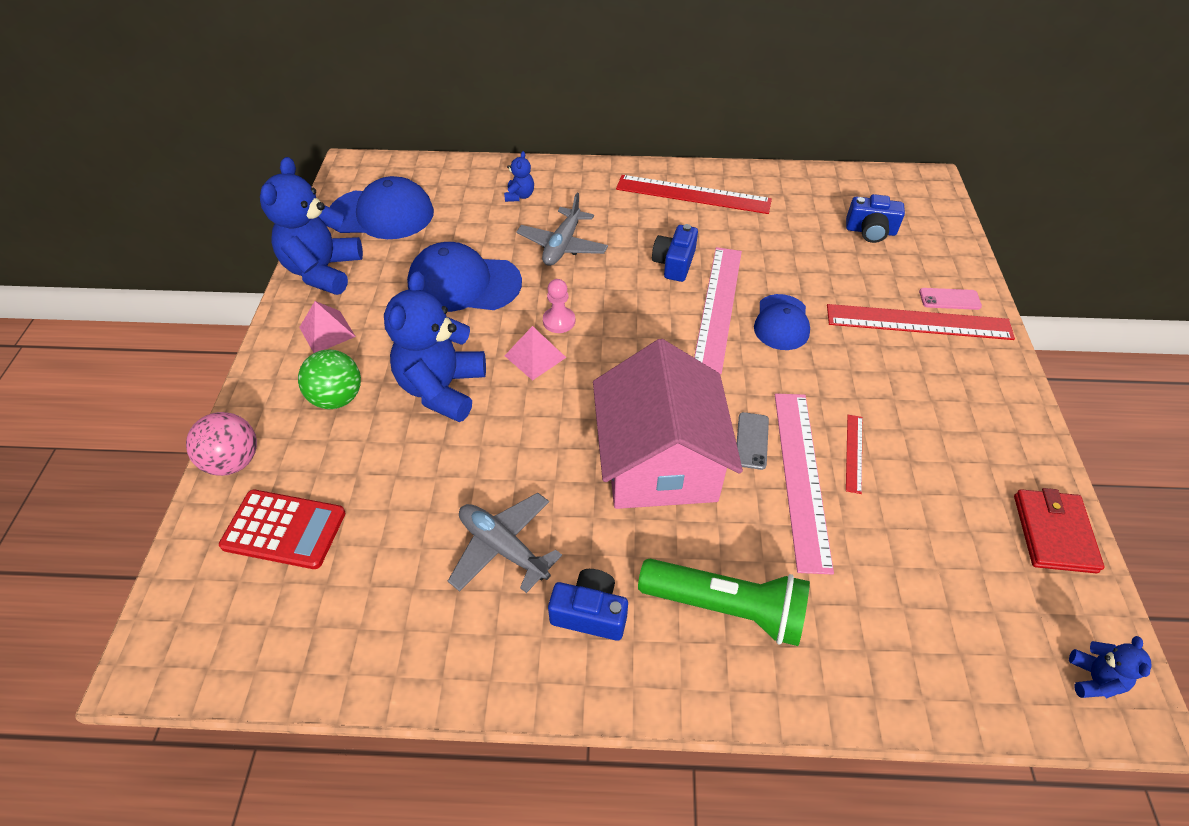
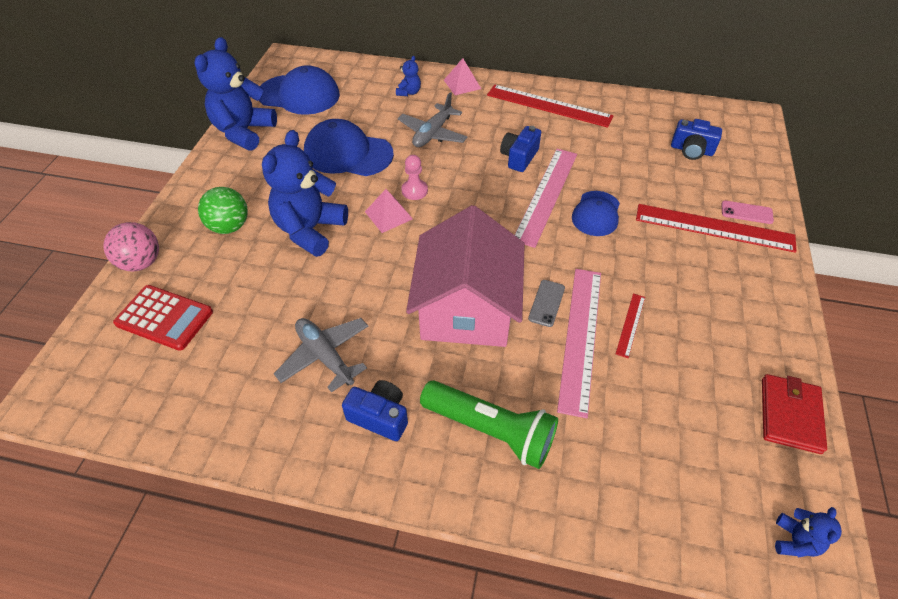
camera: 10 degrees right, 0 degrees up
(327, 332) = (235, 177): pink pyramid -> pink pyramid (462, 84)

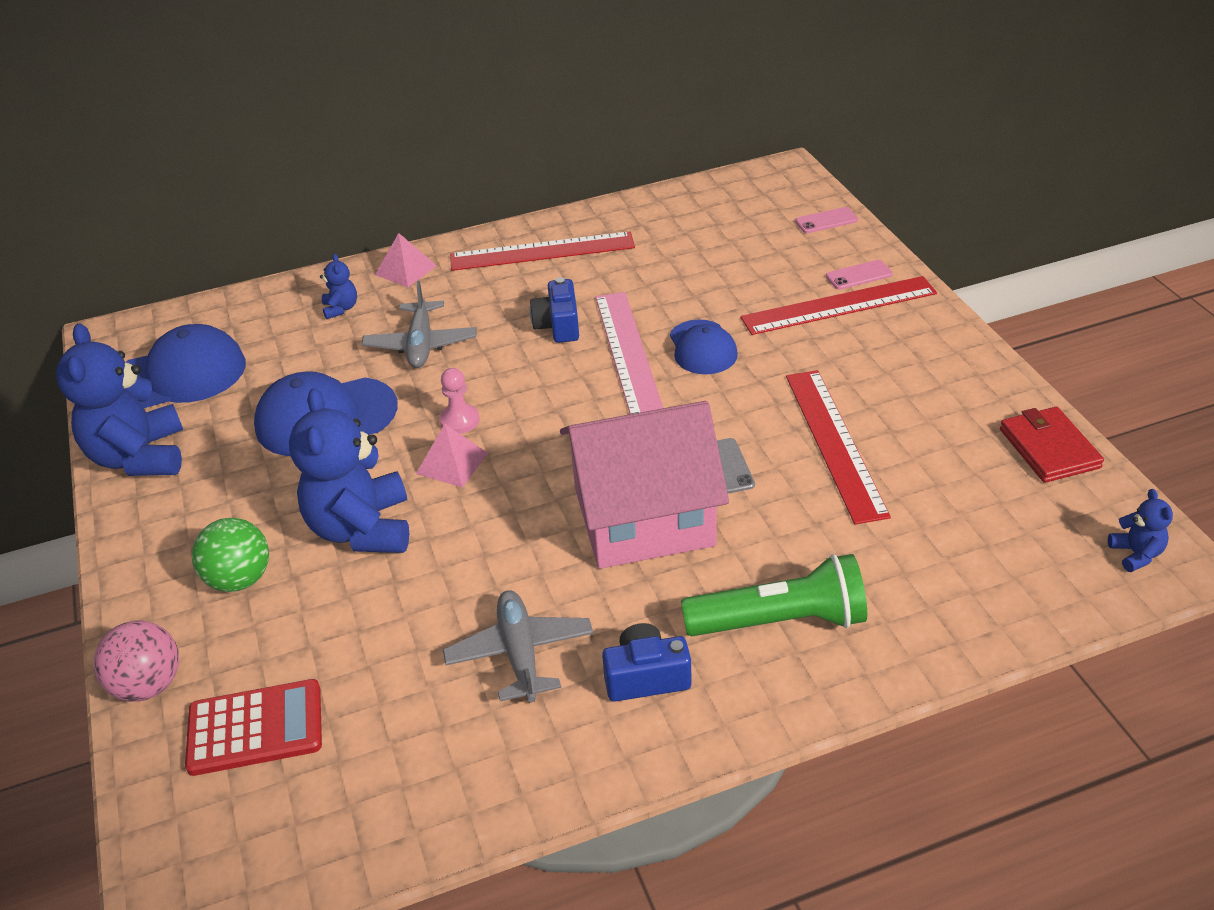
camera: 30 degrees left, 10 degrees down
(325, 356) = (520, 653): grey plane -> grey plane turned 60 degrees clockwise
(466, 309) = (644, 517): pink house -> pink house turned 75 degrees counterclockwise
(580, 337) = (794, 481): pink ruler -> none
(630, 324) = (834, 443): red ruler -> red ruler, size x2.16
(691, 150) = (749, 234): blue camera -> none
(754, 163) = (826, 221): none -> pink phone

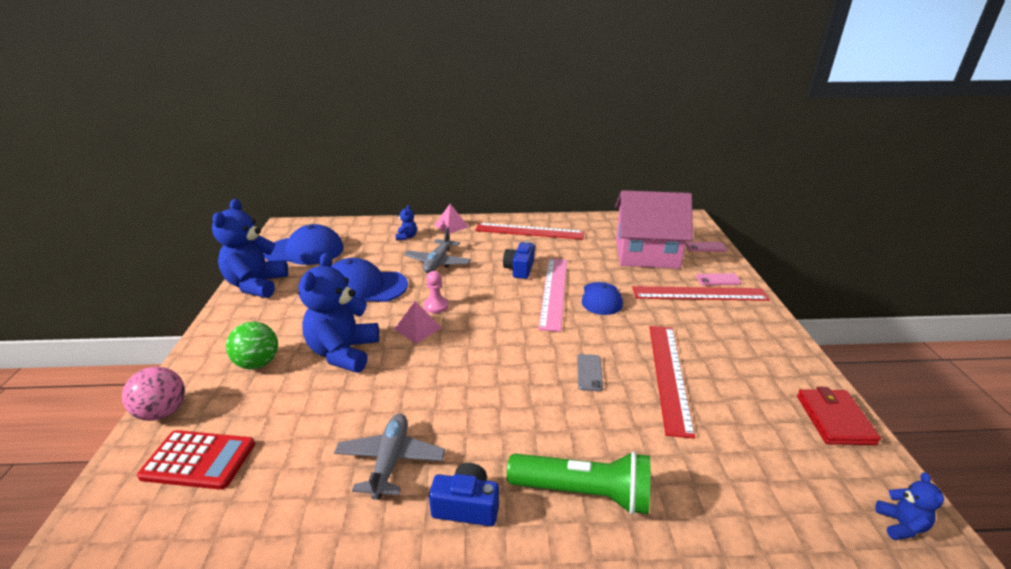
camera: 15 degrees right, 10 degrees down
(644, 517) = (518, 391): pink house -> pink house (646, 253)

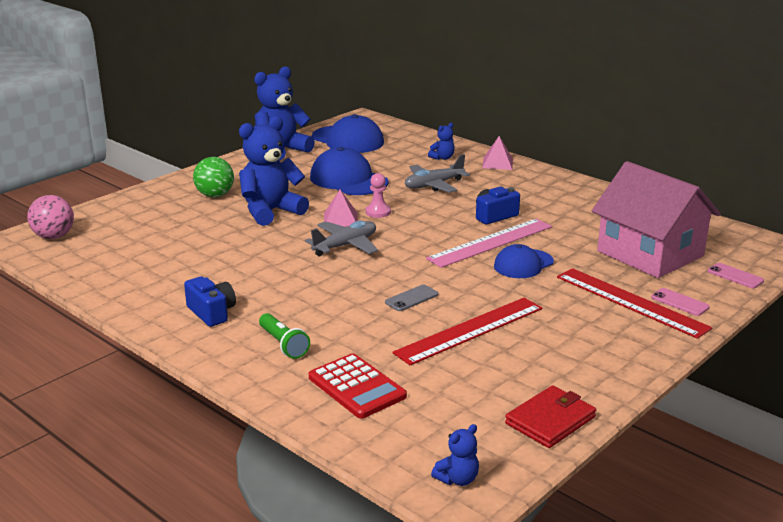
camera: 45 degrees right, 5 degrees down
(163, 412) = (137, 197): pink ball -> pink ball (54, 236)
(198, 460) = (123, 226): red calculator -> red calculator (356, 387)
(390, 460) = (208, 274): grey plane -> grey plane (345, 246)
(529, 231) = (564, 193): red ruler -> none
(583, 493) = (283, 344): green flashlight -> green flashlight, size x0.60

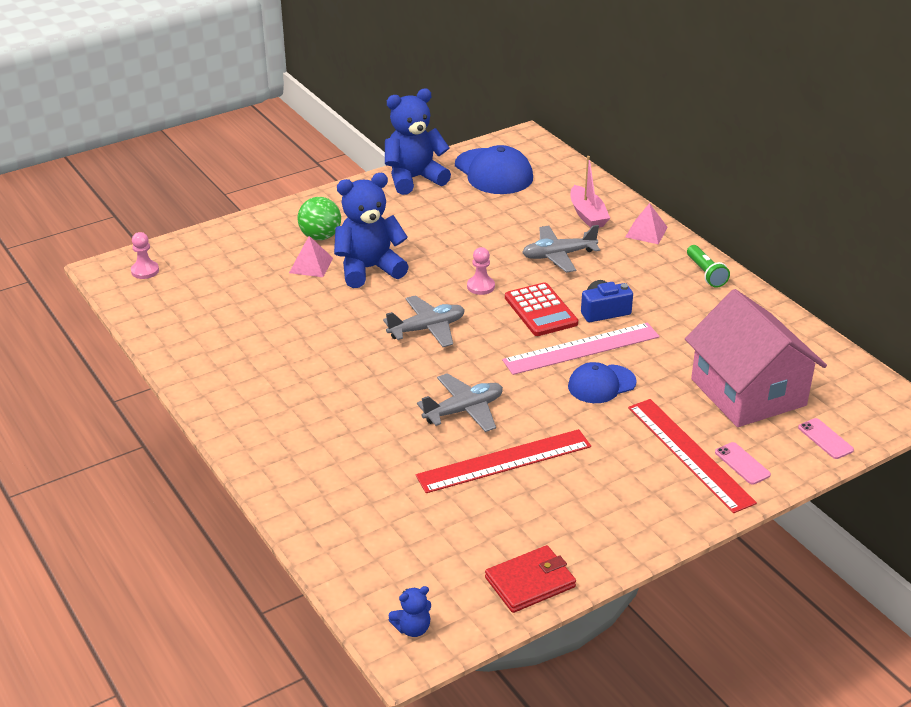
camera: 15 degrees right, 10 degrees up
(54, 236) = (145, 271): pink ball -> pink pawn
(212, 313) = (263, 395): blue camera -> none
(283, 344) = (316, 446): green flashlight -> green flashlight (705, 273)
(340, 219) = (437, 291): pink pyramid -> pink pyramid (311, 265)
(348, 180) = (469, 234): blue cap -> none
(356, 387) = (365, 509): red calculator -> red calculator (540, 310)
(411, 298) = (464, 410): grey phone -> grey plane
(442, 158) = (587, 215): blue teddy bear -> pink boat

